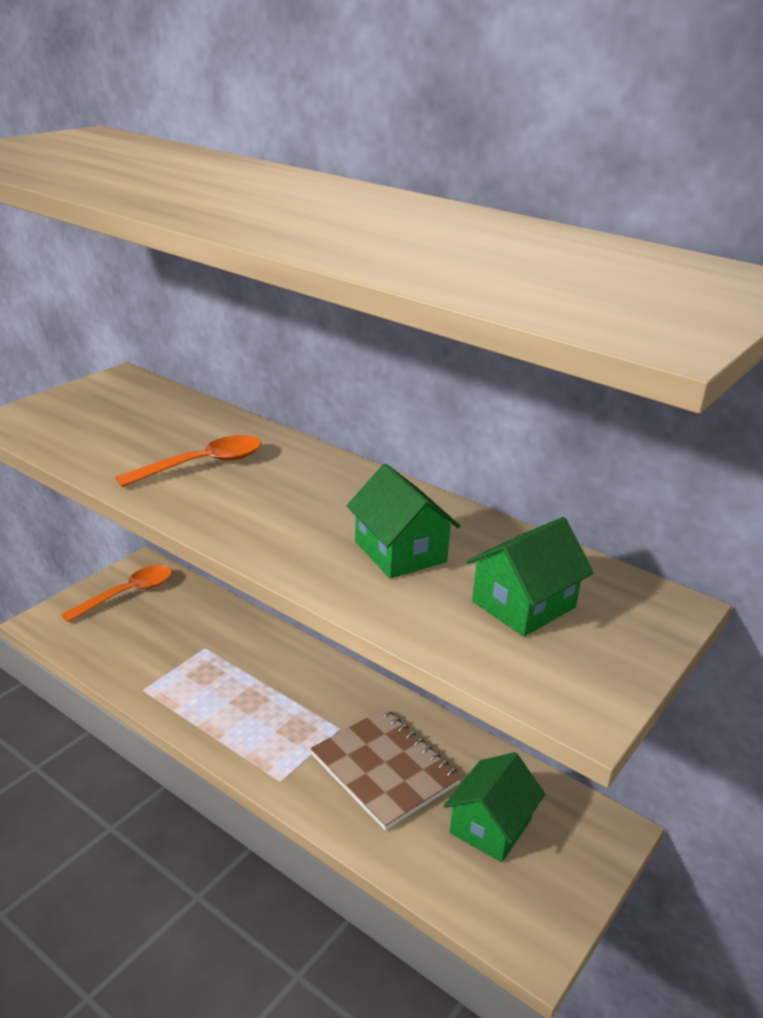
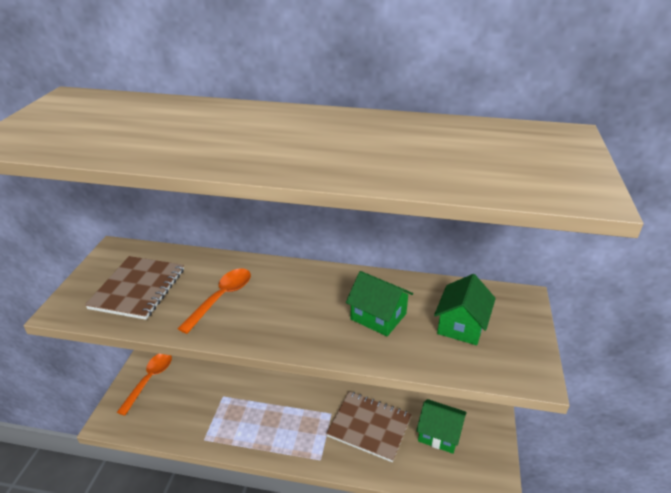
camera: 25 degrees left, 5 degrees up
(110, 425) = (138, 289): none -> brown notebook
(490, 826) = (439, 434): green house -> green house turned 75 degrees counterclockwise

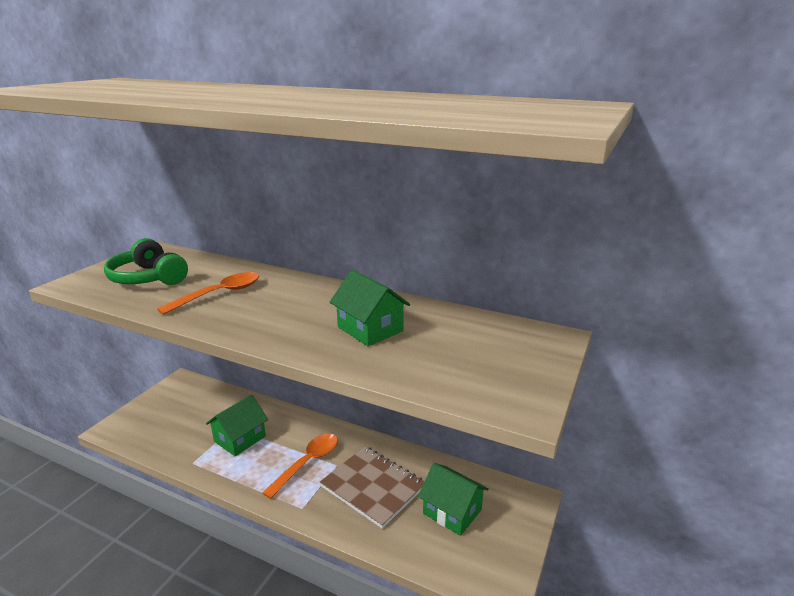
camera: 15 degrees right, 10 degrees down
(138, 289) = (148, 278): brown notebook -> green headphones
(149, 380) = (171, 400): orange spoon -> orange spoon (307, 463)
(461, 325) = (462, 349): green house -> green house (240, 439)

